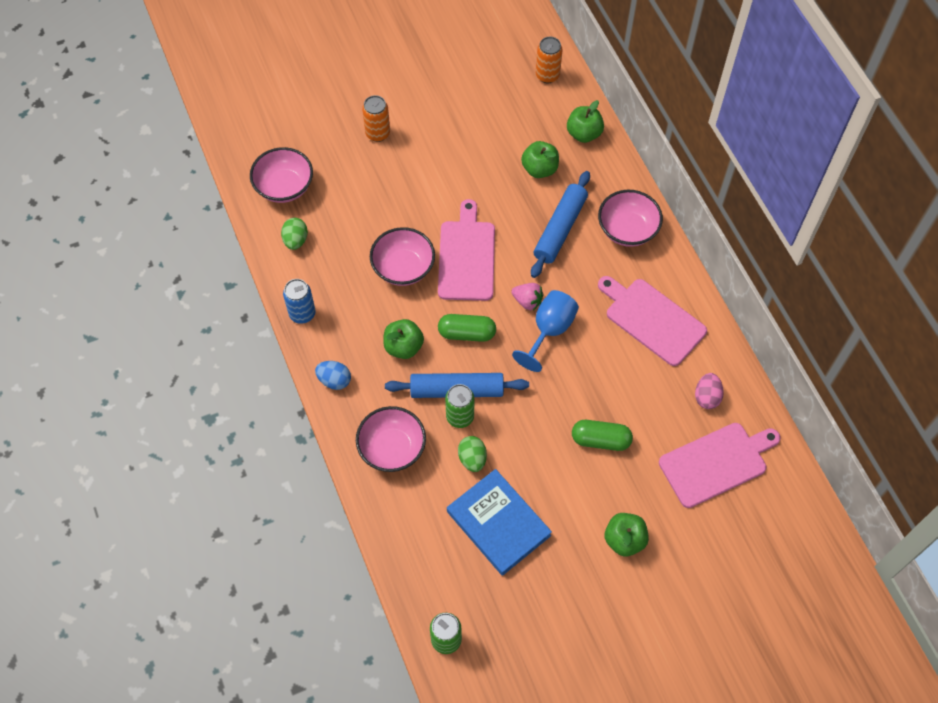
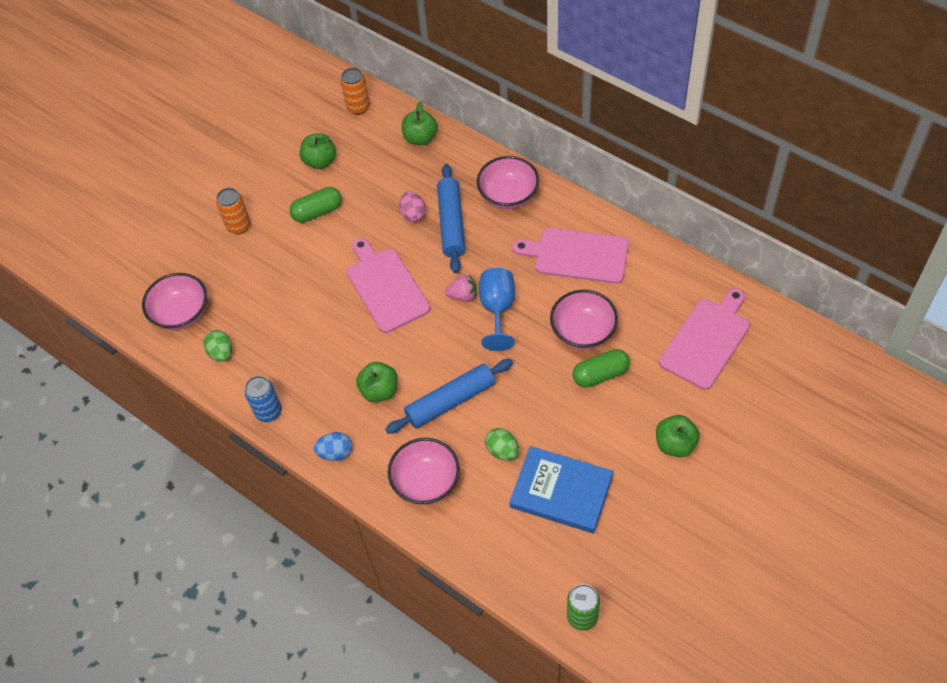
camera: 25 degrees left, 5 degrees down
(403, 268) = (335, 325): pink bowl -> pink bowl (583, 331)
(460, 417) = (468, 422): green can -> none
(467, 333) = (428, 349): green capsule -> green capsule (317, 212)
(539, 169) = (401, 184): green apple -> green apple (320, 161)
(707, 397) = (663, 292): pink egg -> pink egg (413, 214)

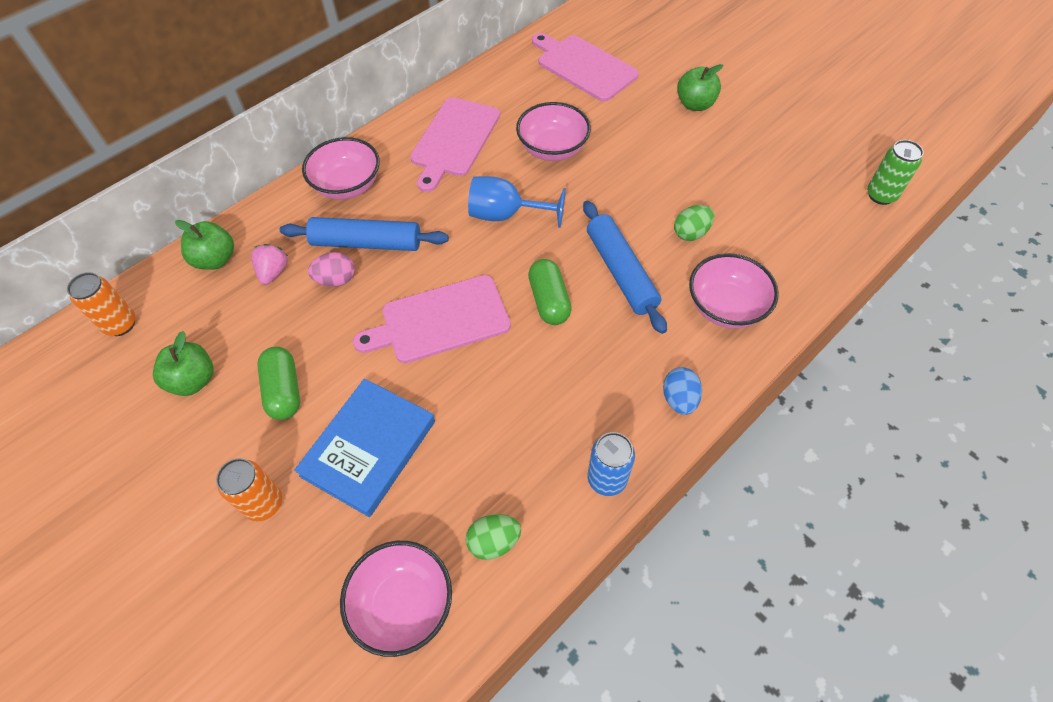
camera: 85 degrees left, 0 degrees up
(379, 390) = (594, 342): green apple -> none
(463, 296) = (477, 244): pink strawberry -> pink strawberry (273, 272)
(561, 492) = (743, 192): blue book -> blue book (368, 448)
(600, 374) = (608, 144): green capsule -> green capsule (549, 301)

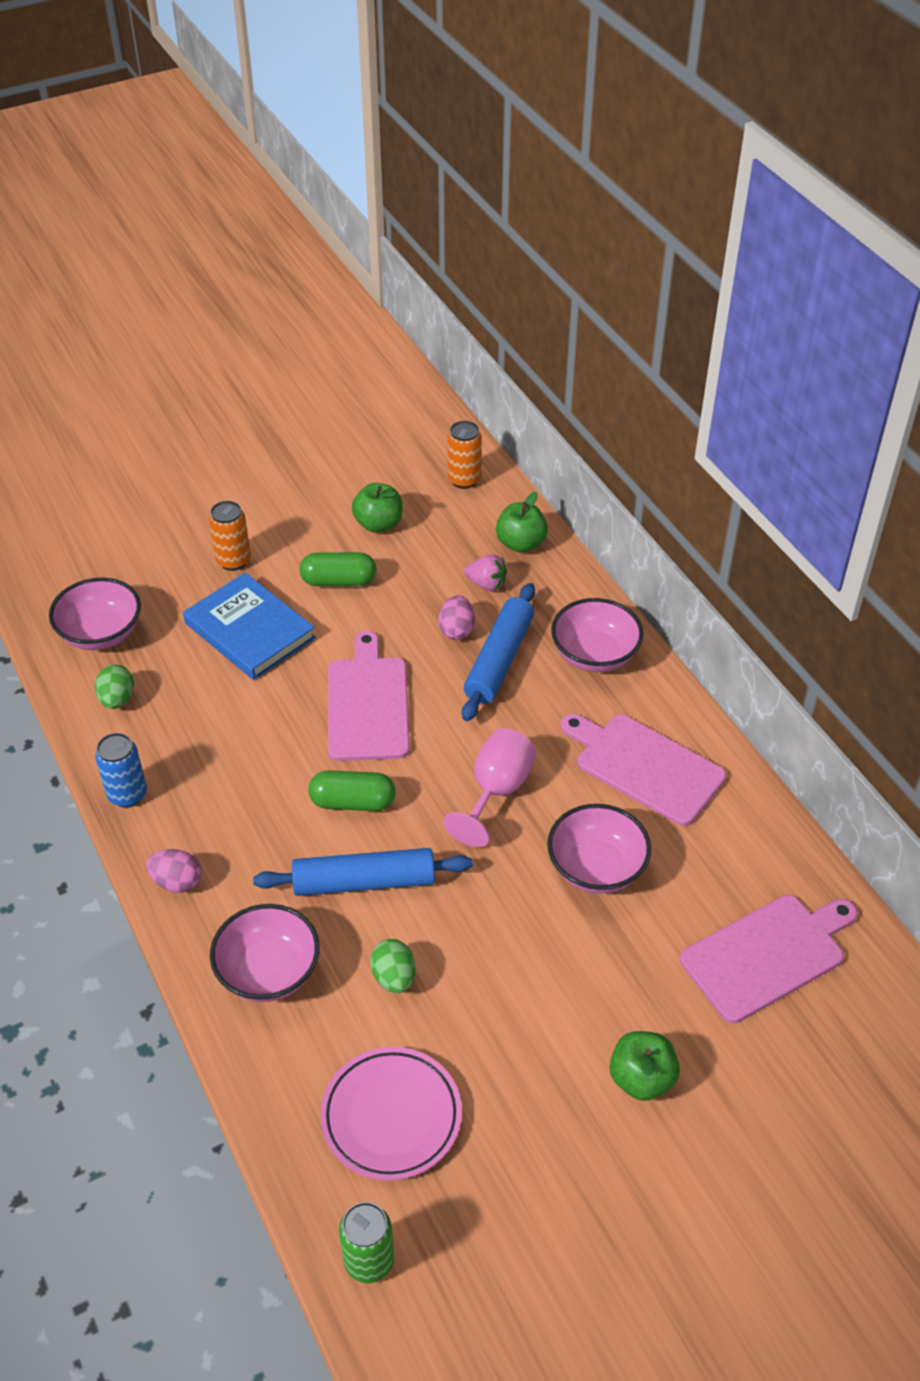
camera: 105 degrees right, 10 degrees down
(505, 215) = (496, 791): blue goblet -> pink goblet
(679, 399) = (177, 882): blue egg -> pink egg
(789, 208) = (391, 1116): none -> pink plate

